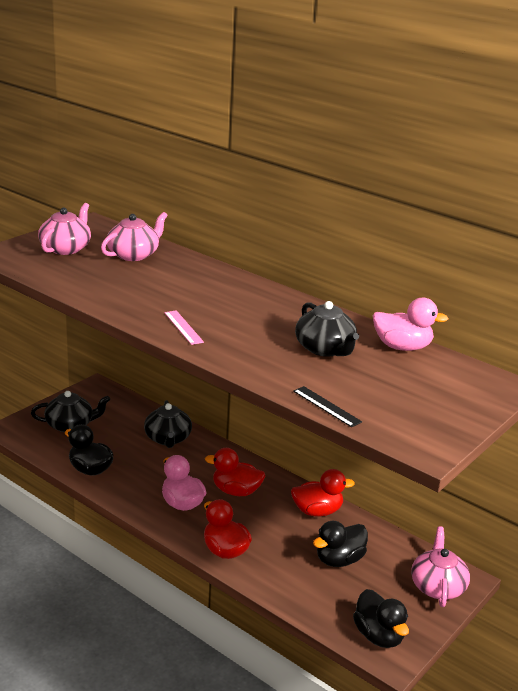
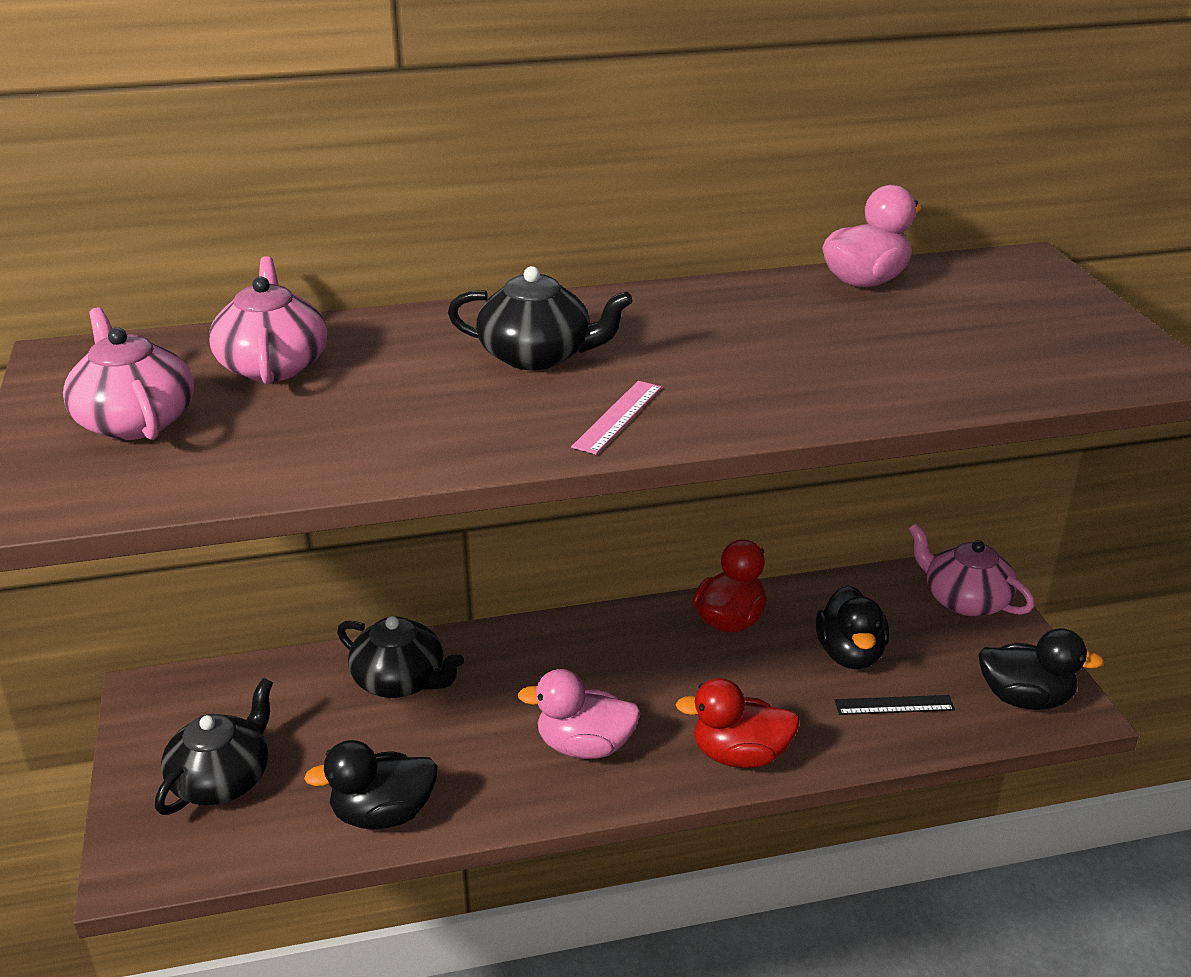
camera: 50 degrees left, 5 degrees up
(183, 327) = (618, 416): pink ruler -> pink ruler turned 75 degrees counterclockwise
(236, 491) = (610, 674): red duck -> none
(325, 349) = (817, 333): black teapot -> black teapot (537, 356)
(326, 406) = (994, 395): black ruler -> black ruler (894, 705)

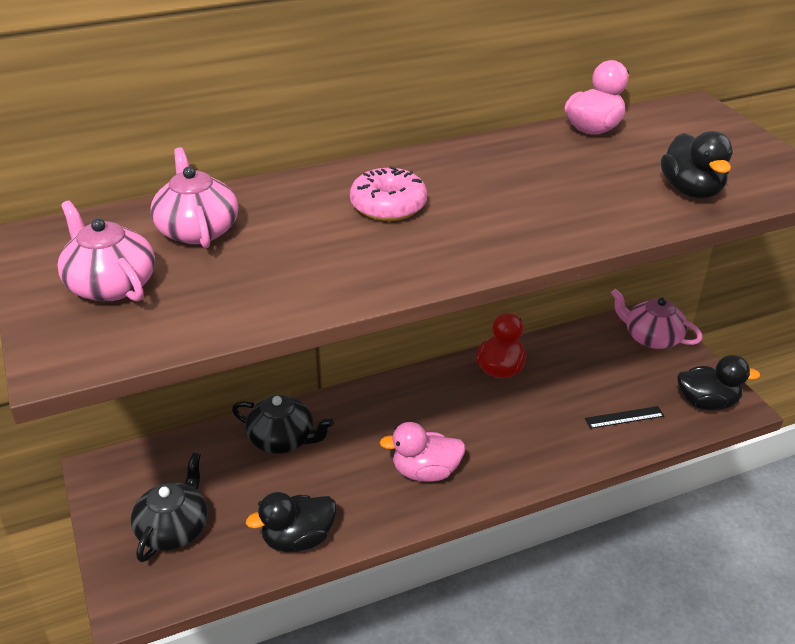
camera: 10 degrees left, 5 degrees up
(537, 356) = (388, 206): black teapot -> pink donut
(618, 416) = (463, 249): pink ruler -> none
(739, 755) = (532, 465): red duck -> none
(850, 654) = (586, 384): black duck -> black duck (691, 191)

